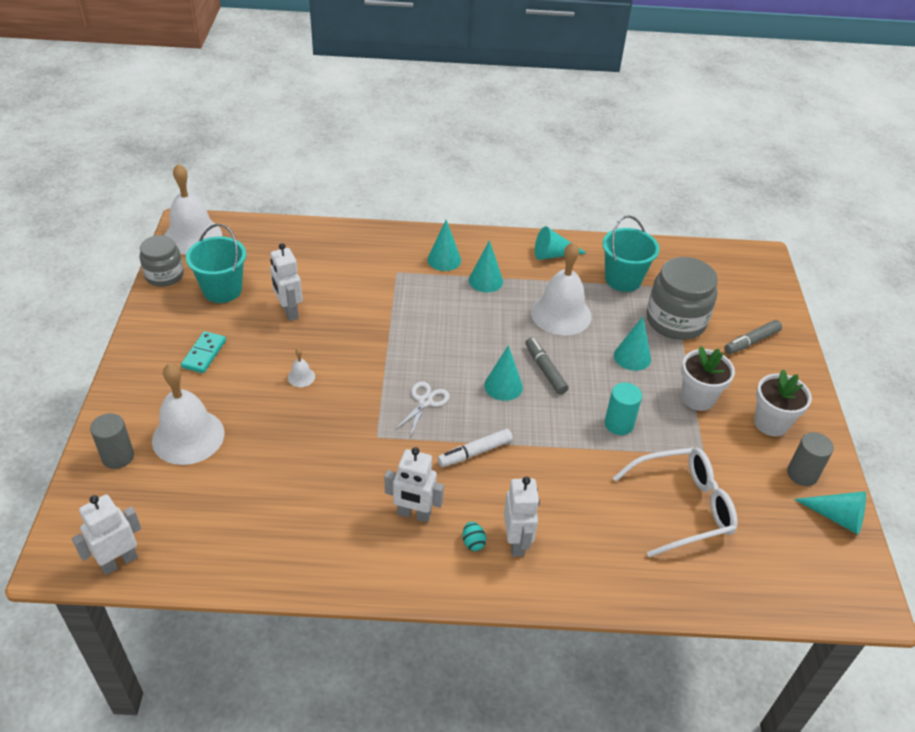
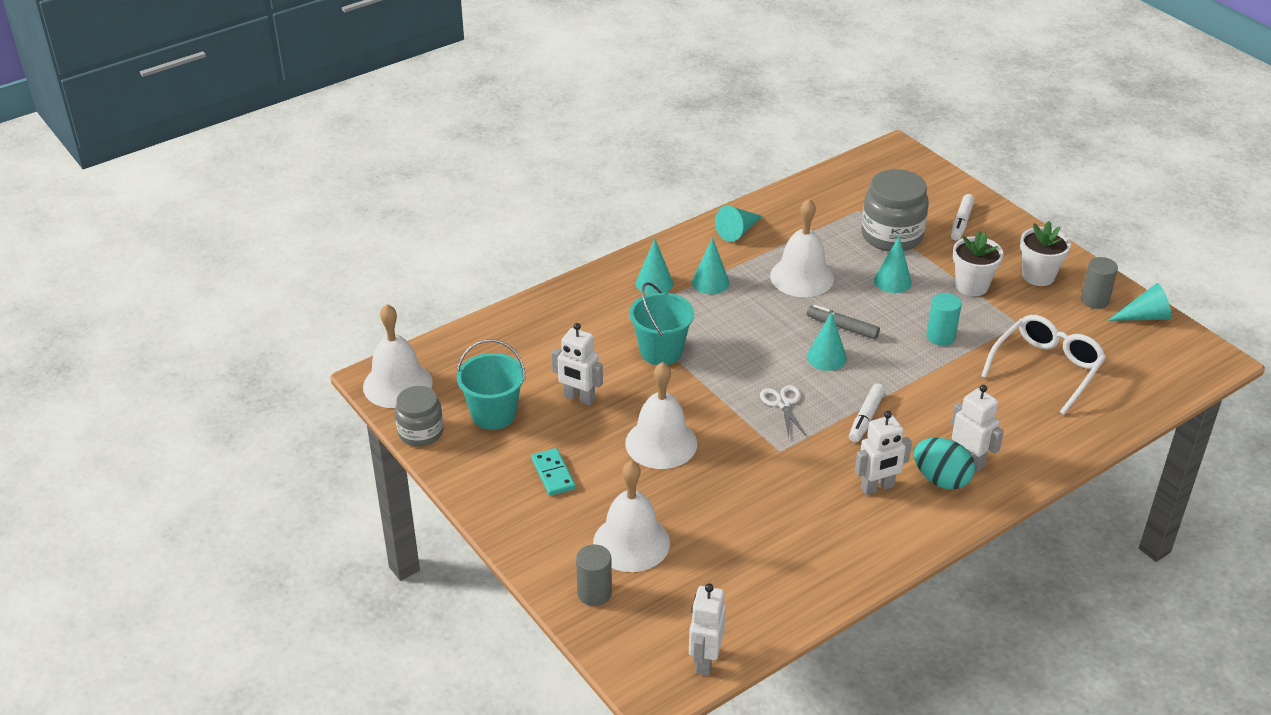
camera: 35 degrees left, 5 degrees down
(301, 377) = (661, 443): white bell -> white bell, size x2.42
(473, 542) = (941, 479): turquoise egg -> turquoise egg, size x2.14
(623, 279) = (815, 223): turquoise bucket -> turquoise bucket (661, 351)
(751, 342) = (961, 222): grey marker -> white marker

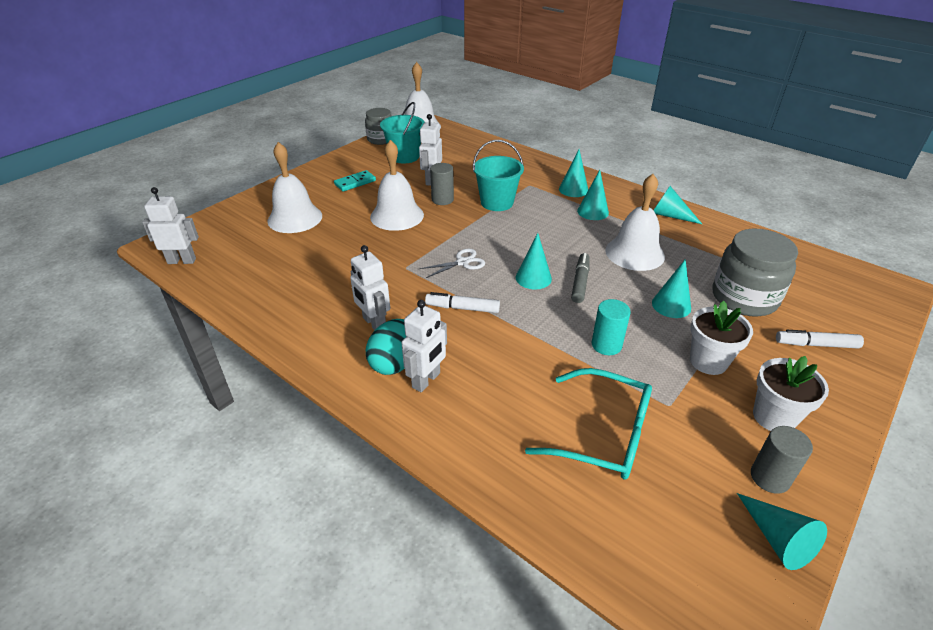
camera: 75 degrees right, 0 degrees up
(594, 593) = (247, 212): grey cylinder -> grey cylinder (442, 199)
(1046, 368) = (603, 434): white glasses -> turquoise glasses

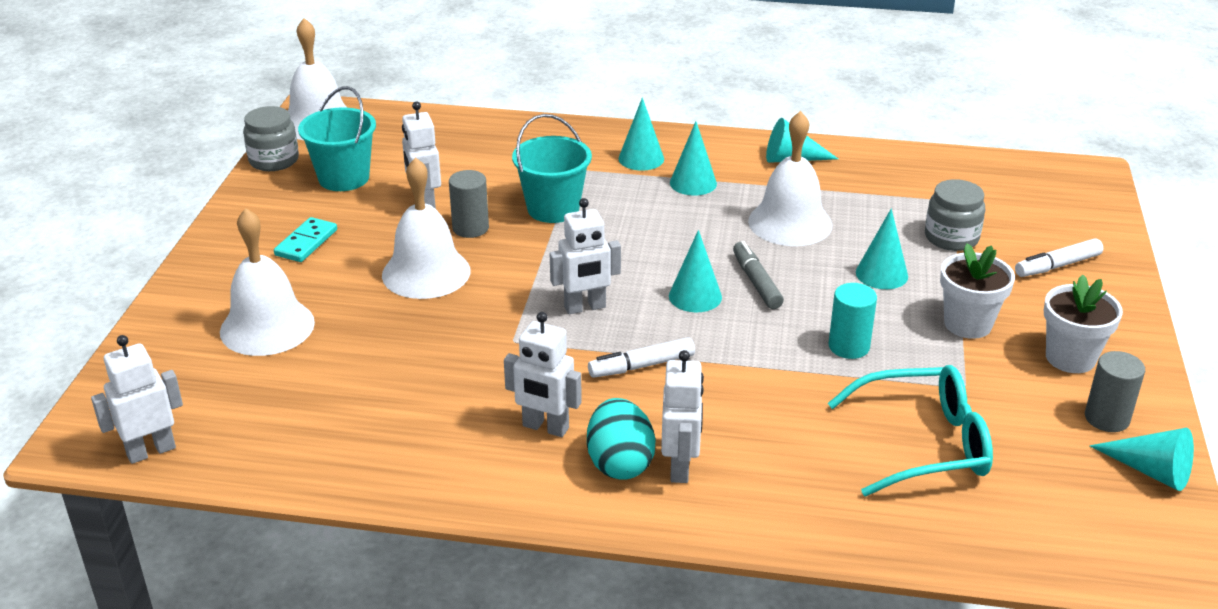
camera: 30 degrees left, 5 degrees down
(462, 262) = (585, 307): white scissors -> white robot
(744, 298) = (951, 238): grey jar -> grey jar, size x0.63

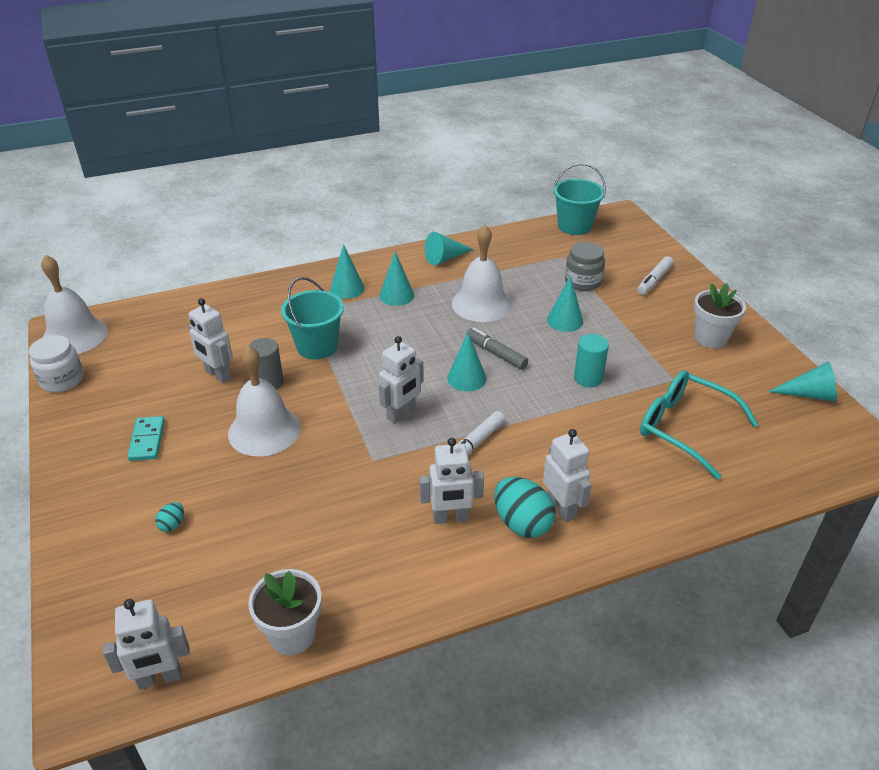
camera: 30 degrees left, 5 degrees up
(151, 451) = (160, 678): white robot -> white robot turned 135 degrees counterclockwise
(267, 327) = (172, 524): white bell -> turquoise egg
(274, 160) = (62, 380): grey jar -> white jar
(344, 178) = (134, 375): turquoise bucket -> turquoise bucket (574, 226)
(924, 444) = (684, 428): turquoise glasses -> turquoise glasses turned 105 degrees counterclockwise
(967, 324) = (640, 337): white flower pot -> white flower pot (292, 634)
(1107, 418) = (761, 370): grey cylinder -> none

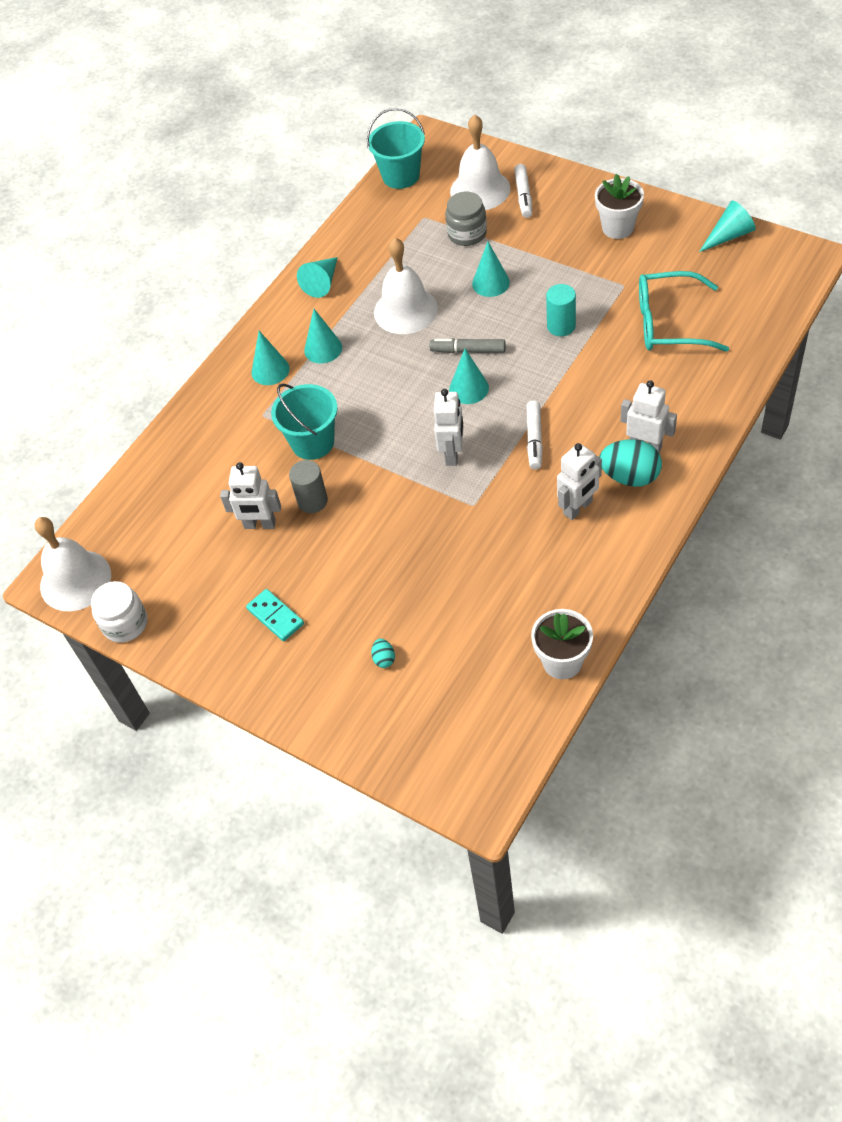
camera: 30 degrees left, 15 degrees up
(160, 678) = (509, 752): white robot -> none
(264, 430) = (360, 542): white bell -> white bell (480, 190)

